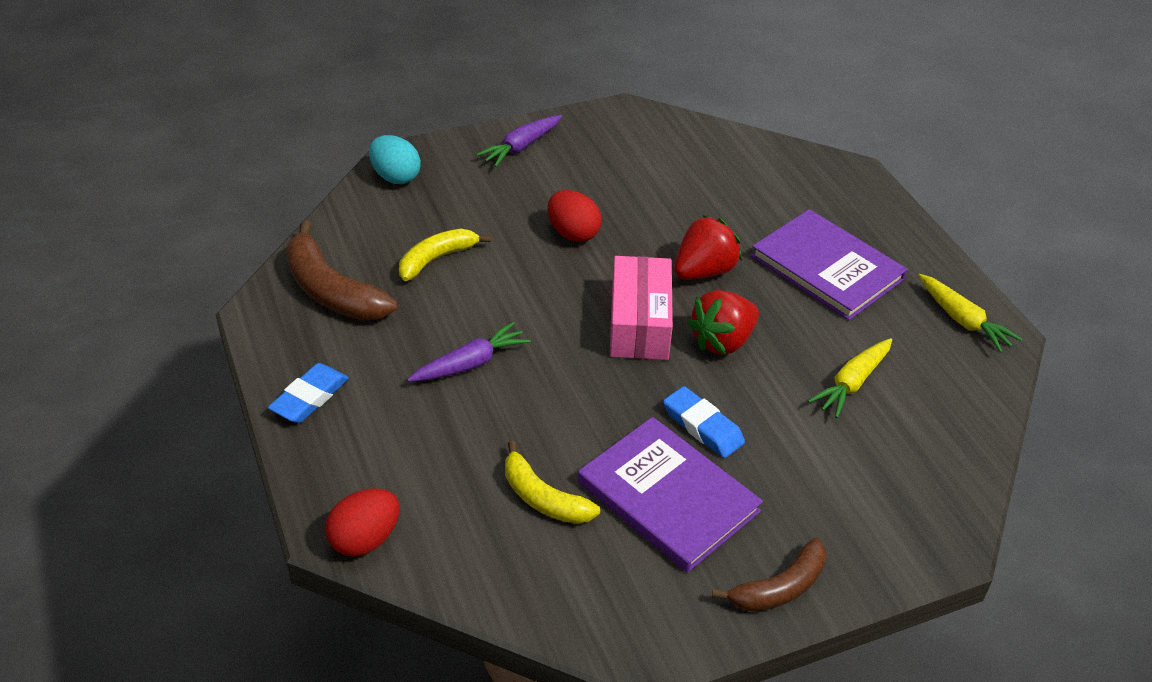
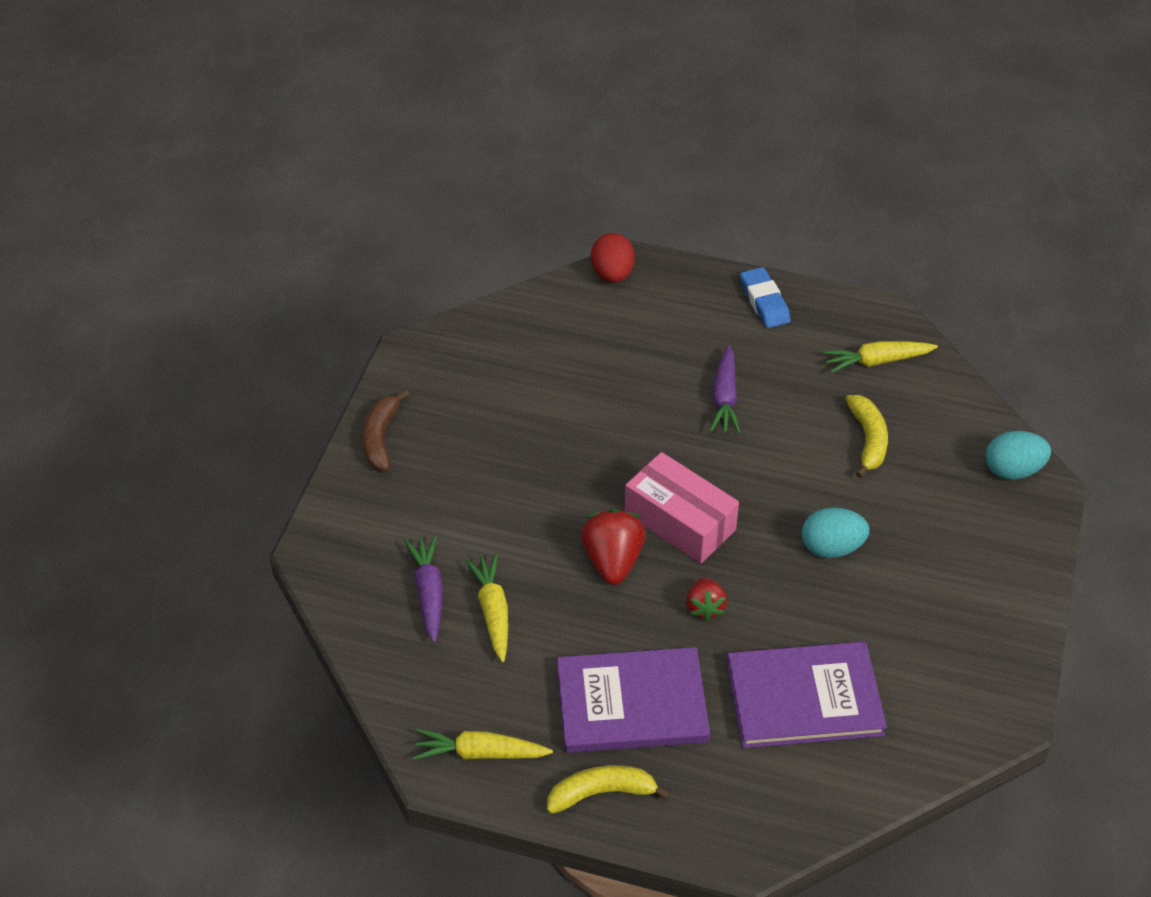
camera: 130 degrees right, 5 degrees up
(332, 291) = (877, 361): brown banana -> yellow carrot
(521, 147) = (999, 587): purple carrot -> purple carrot (429, 593)
(543, 498) = (564, 369): yellow banana -> yellow banana (601, 793)
(573, 233) = (831, 548): red egg -> turquoise egg
(668, 496) = (502, 430): purple book -> purple book (804, 698)
(702, 426) = (541, 489): blue eraser -> none
(704, 271) = (705, 607): red strawberry -> red strawberry, size x0.62

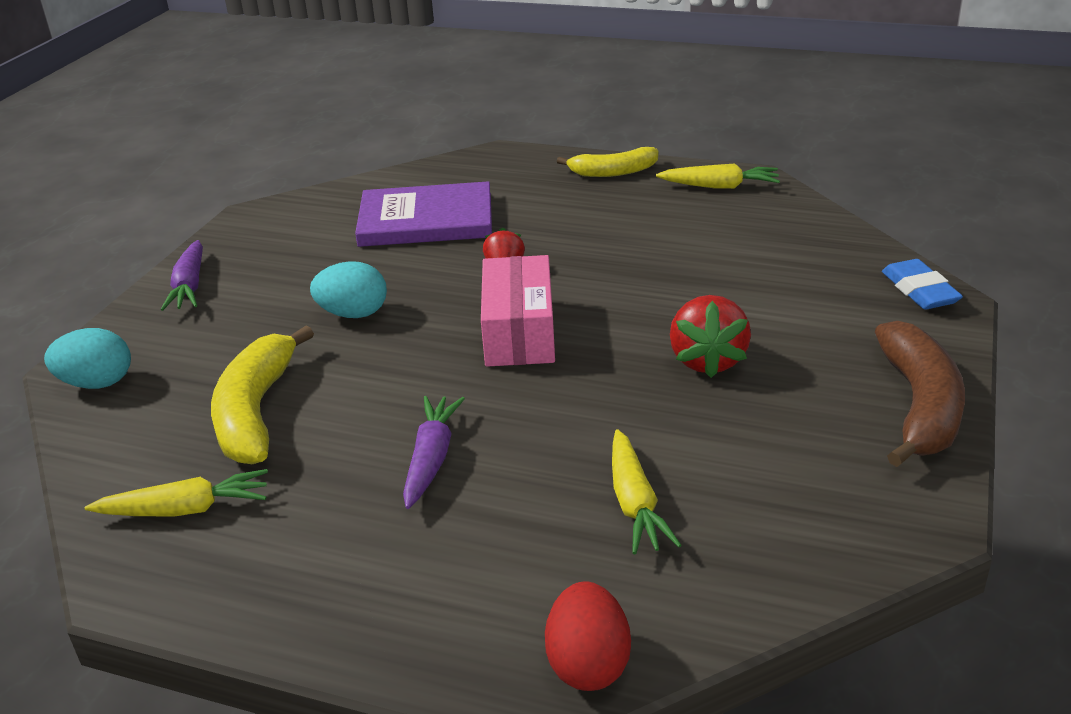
camera: 175 degrees left, 15 degrees down
(381, 438) = (919, 406): brown banana -> brown banana, size x1.53
(429, 593) = (799, 273): purple carrot -> purple carrot (190, 286)
(493, 612) = (726, 262): yellow carrot -> yellow carrot (635, 503)
(612, 561) = (599, 299): red strawberry -> red strawberry (707, 360)
(631, 703) = (585, 213): purple book -> none
(679, 521) = (519, 332): pink box -> pink box turned 45 degrees clockwise
(764, 302) = (320, 607): blue eraser -> blue eraser (919, 290)
(868, 440) = (256, 412): yellow banana -> yellow banana, size x1.53

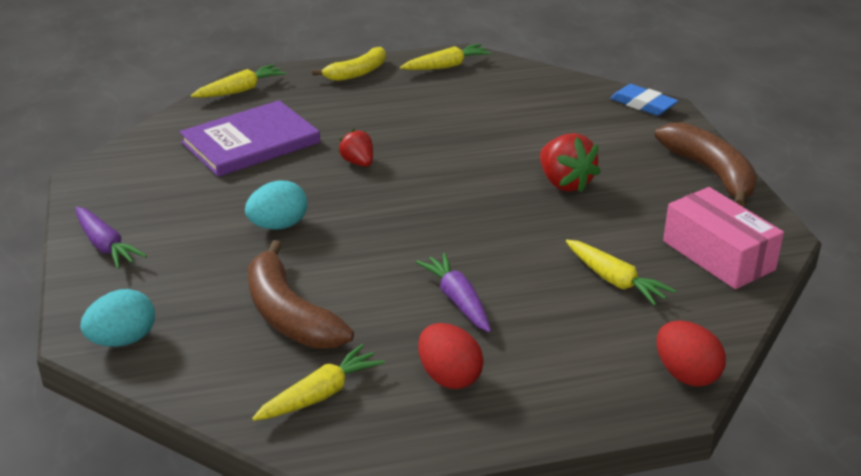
camera: 35 degrees left, 0 degrees up
(256, 412) = (289, 315): yellow banana -> brown banana
(323, 544) = (449, 377): none -> red egg
(477, 164) = (240, 90): none -> yellow carrot
(519, 332) = (420, 202): pink box -> pink box (718, 255)

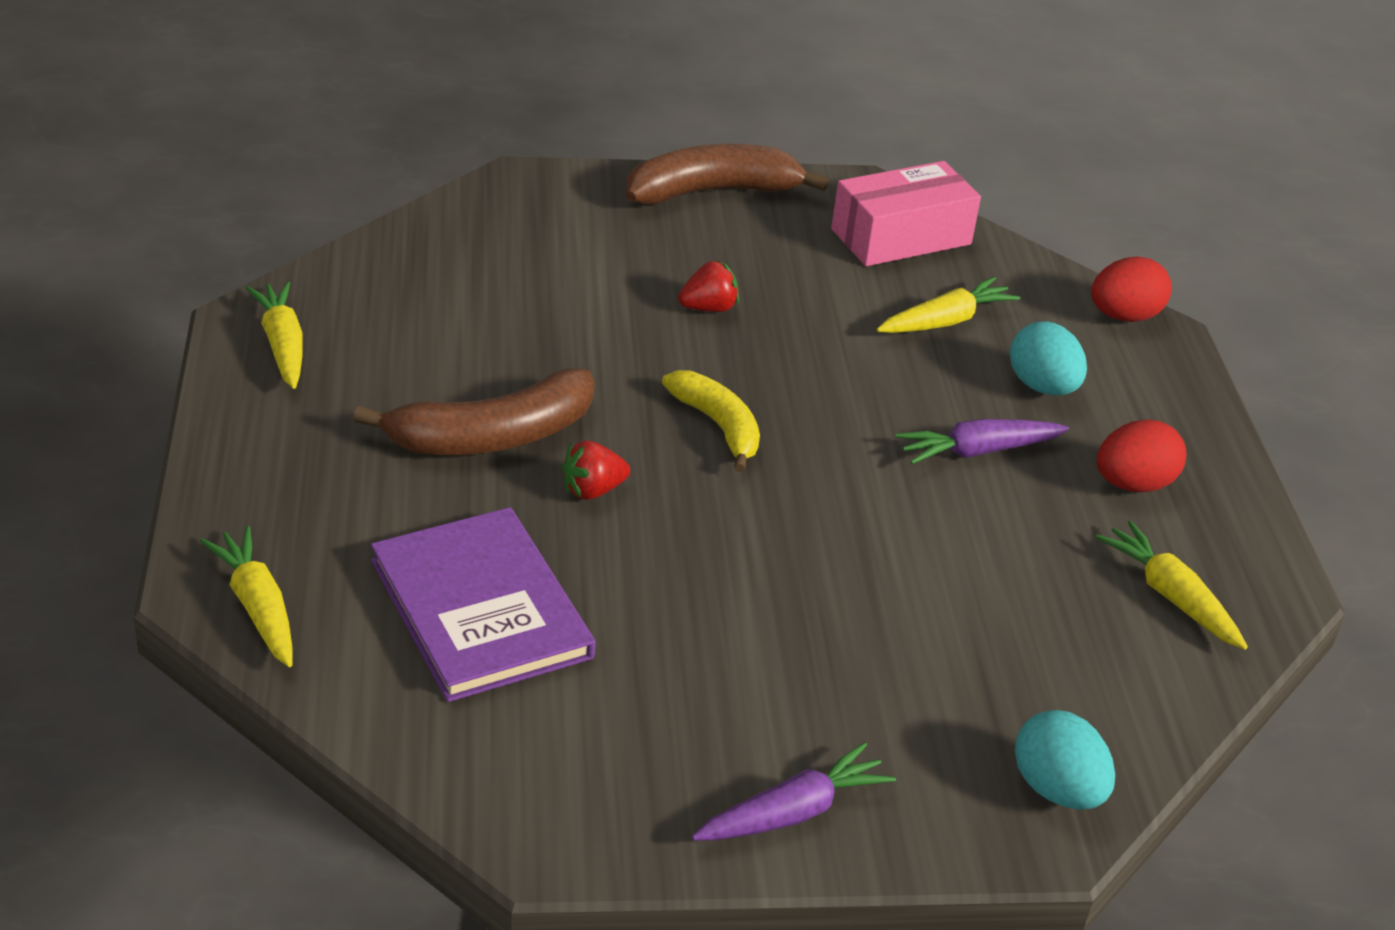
camera: 85 degrees left, 5 degrees up
(278, 226) = (767, 598): turquoise egg -> turquoise egg (1042, 387)
(289, 315) = (1002, 608): brown banana -> brown banana (492, 436)
(357, 73) = (256, 449): yellow banana -> yellow banana (718, 426)
(565, 183) = (708, 308): red strawberry -> red strawberry, size x0.62
(643, 104) = (505, 194): blue eraser -> none

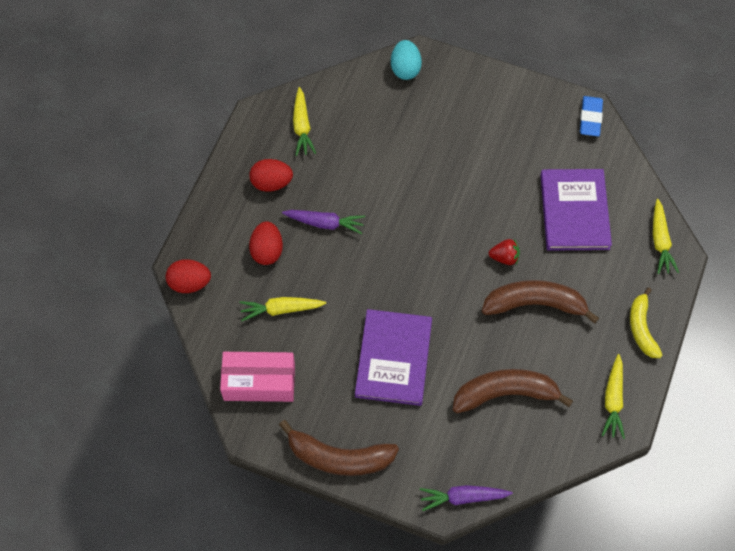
camera: 150 degrees left, 25 degrees up
(486, 310) = (505, 394): none -> brown banana
(528, 822) = (590, 118): none -> blue eraser
(708, 308) = (393, 358): red strawberry -> purple book
(718, 426) = (431, 276): yellow banana -> yellow banana (642, 328)
(792, 812) = (500, 92): purple carrot -> purple carrot (463, 497)
(1042, 387) = (267, 251): turquoise egg -> red egg

